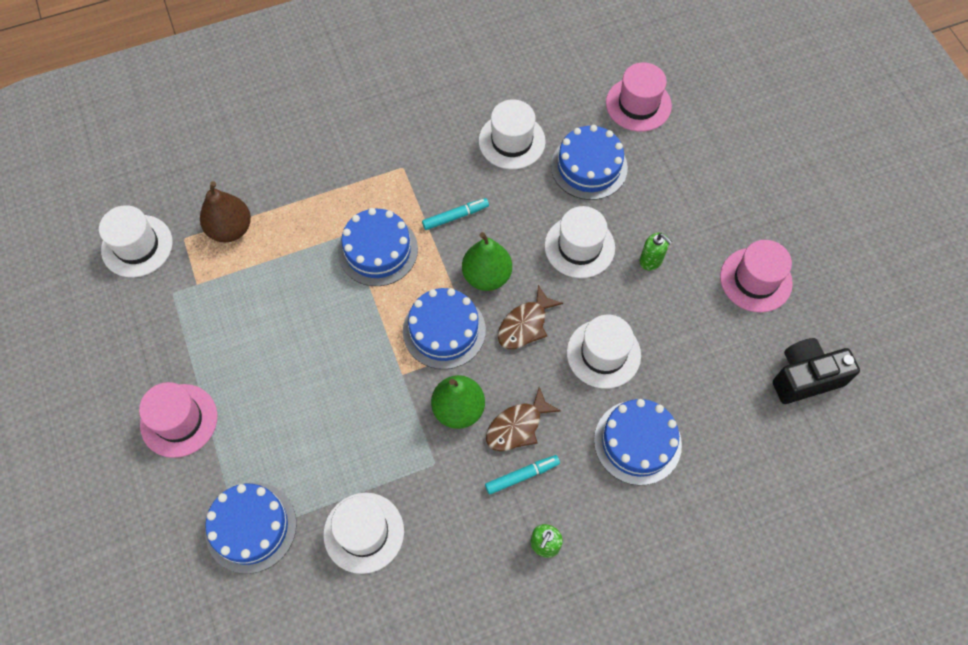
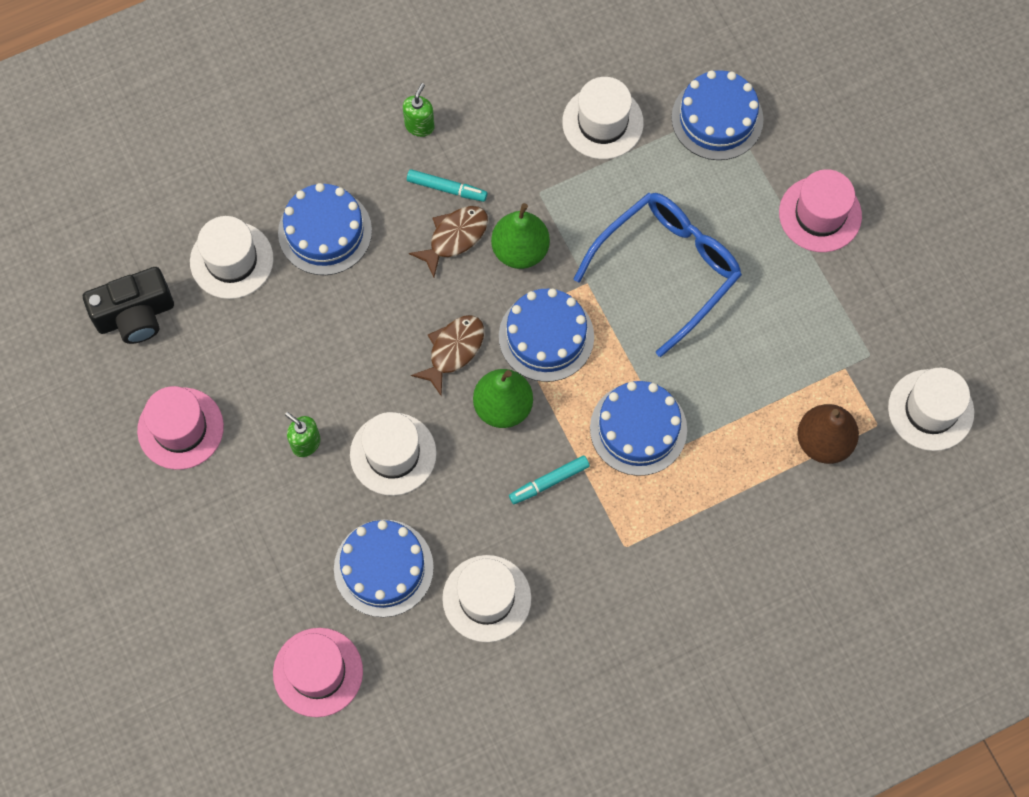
camera: 175 degrees right, 5 degrees up
(329, 380) = (666, 270): none -> blue glasses
(522, 476) = (446, 188): turquoise marker -> turquoise marker turned 135 degrees counterclockwise
(603, 353) = (362, 324): white hat -> white hat (231, 260)

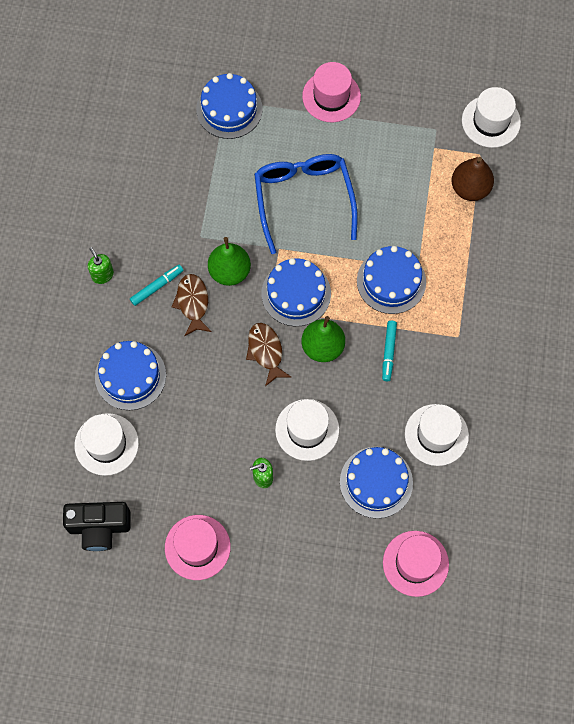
camera: 55 degrees left, 0 degrees up
(135, 315) = (99, 527): black camera -> black camera turned 75 degrees clockwise
(602, 122) = (182, 172): white hat -> none

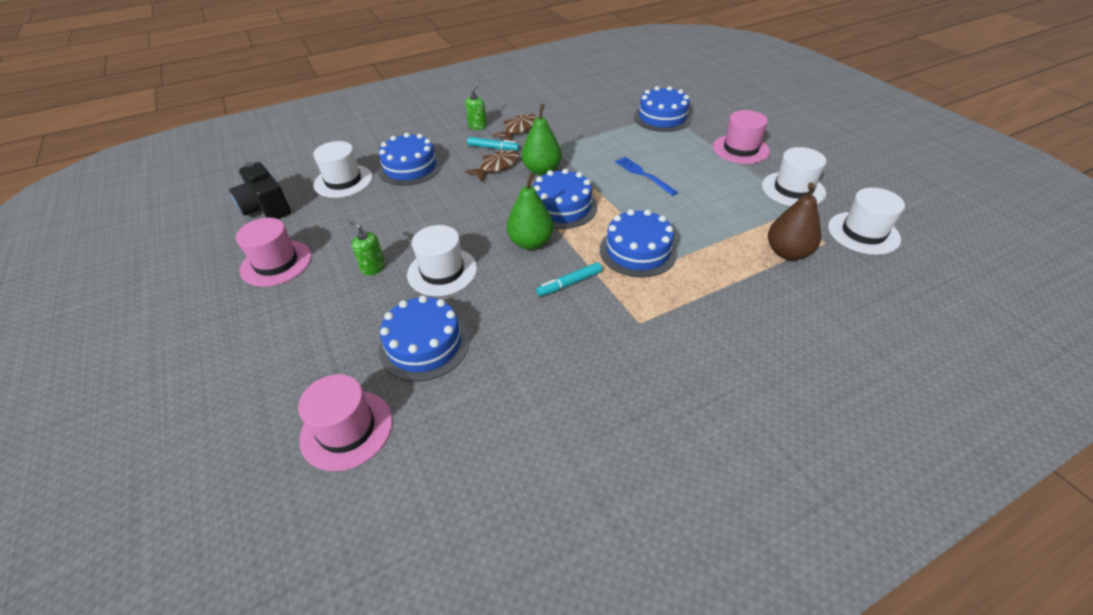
camera: 55 degrees right, 25 degrees down
(266, 352) = (494, 216): brown fish -> brown fish (519, 129)
(304, 200) = (643, 175): blue glasses -> blue fork
(436, 435) = (517, 363): white hat -> white hat (793, 189)

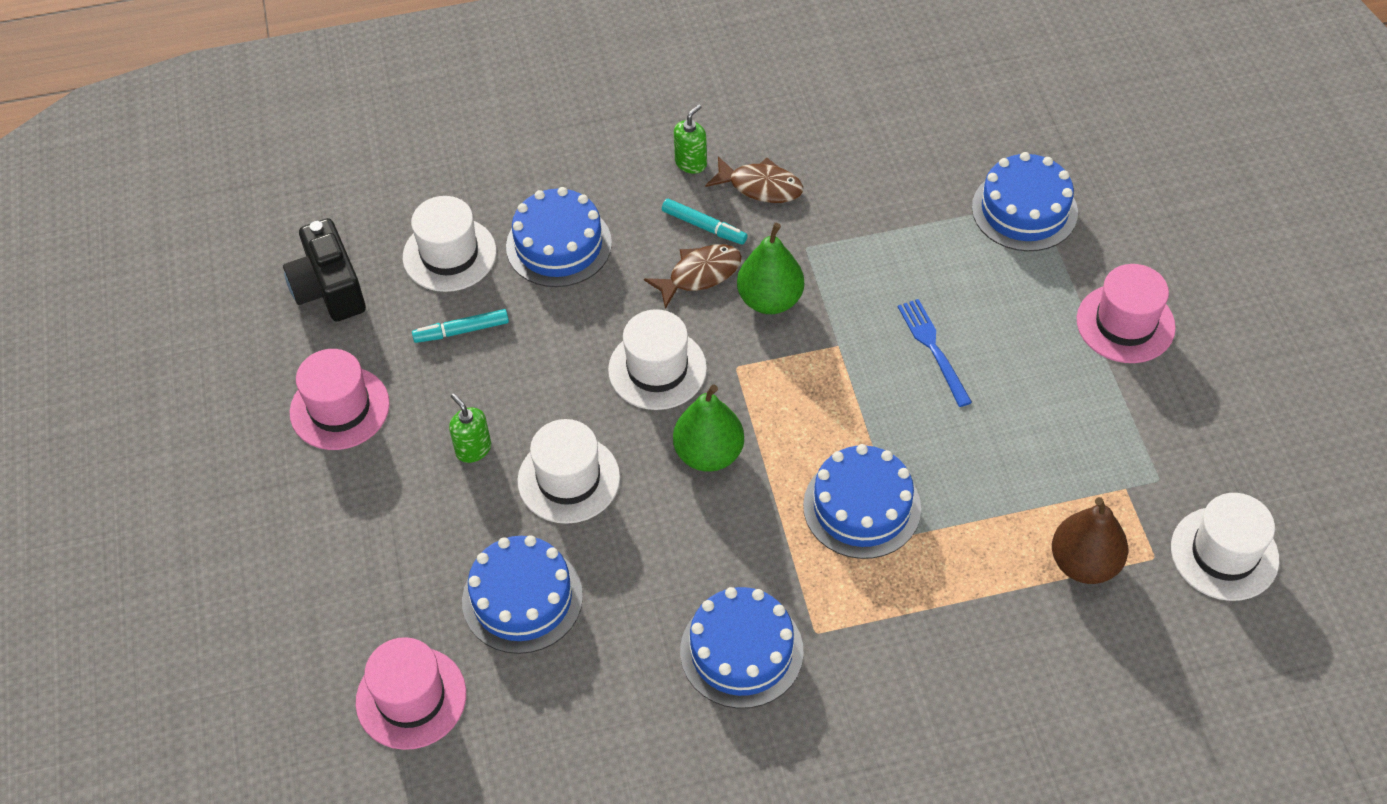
camera: 15 degrees right, 10 degrees up
(519, 129) = (760, 186): brown fish -> brown fish turned 60 degrees clockwise
(562, 207) = (777, 391): blue cake -> blue cake (741, 651)
(569, 283) = (742, 543): turquoise marker -> turquoise marker (462, 331)
(793, 189) = (1165, 437): white hat -> white hat (657, 369)

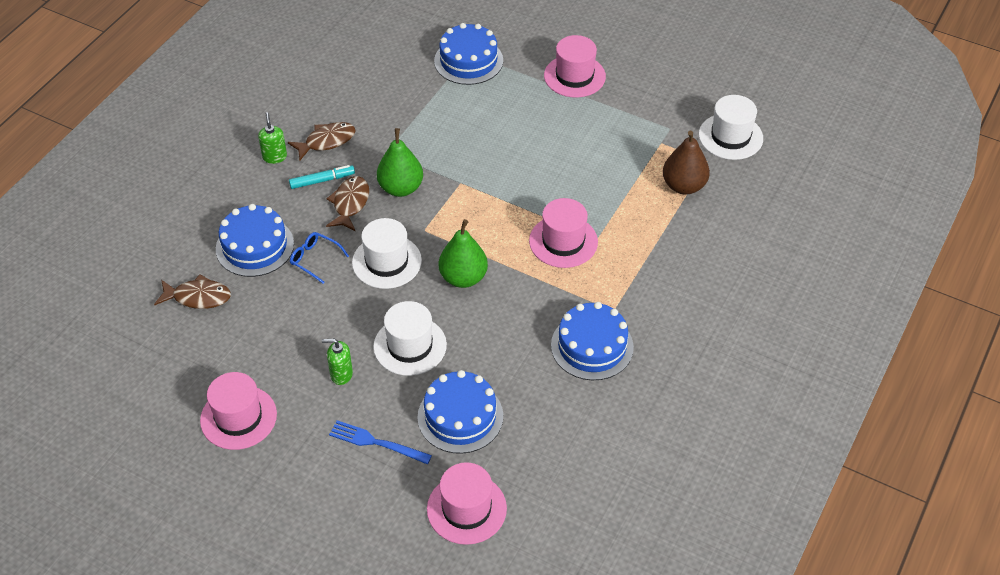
camera: 50 degrees left, 5 degrees down
(329, 289) = (149, 368): black camera -> none
(449, 254) = (198, 297): white hat -> brown fish
(462, 331) = (257, 327): turquoise marker -> none
(595, 307) = (315, 259): none -> blue glasses
(862, 507) = (563, 241): blue cake -> pink hat
(933, 348) = (506, 150): blue fork -> blue fork (376, 442)

